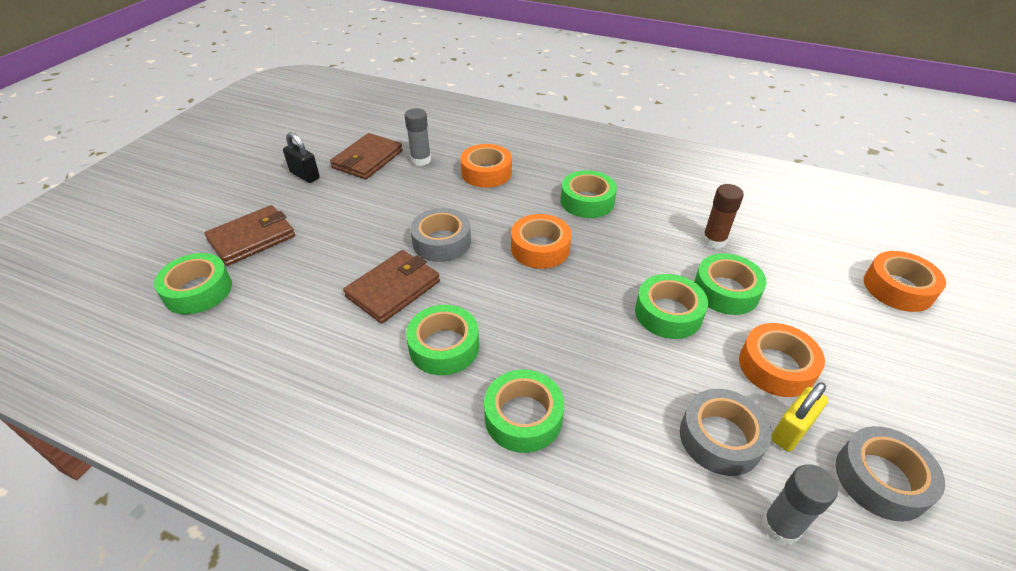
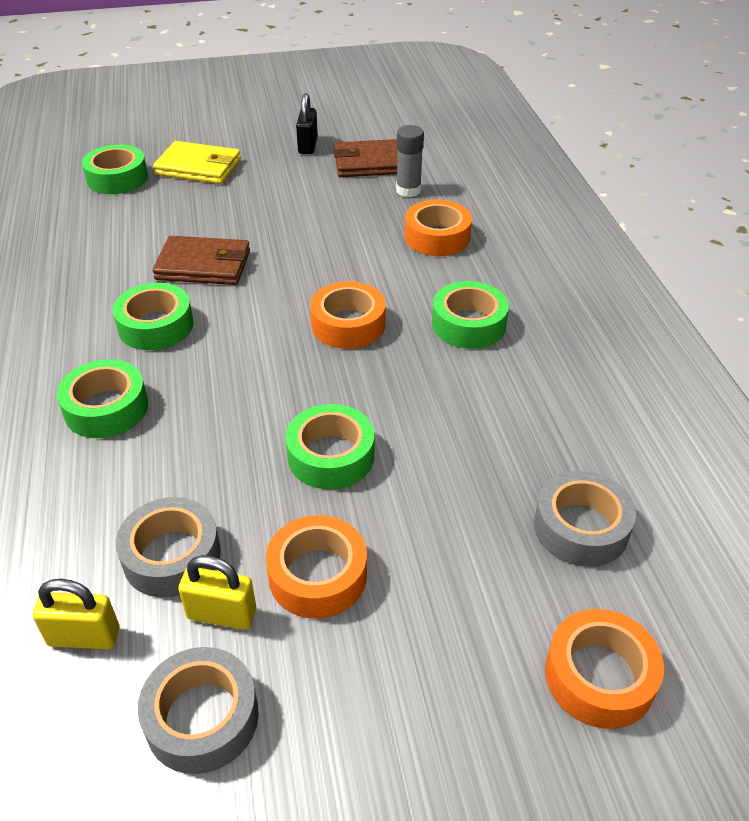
camera: 55 degrees right, 0 degrees up
(252, 238) = (198, 167): brown wallet -> yellow wallet
(441, 242) = (294, 261): grey tape -> grey tape (581, 527)
(714, 241) = (507, 452): brown glue stick -> none
(725, 291) = (416, 492): green tape -> none
(780, 526) = (84, 637): grey glue stick -> yellow padlock

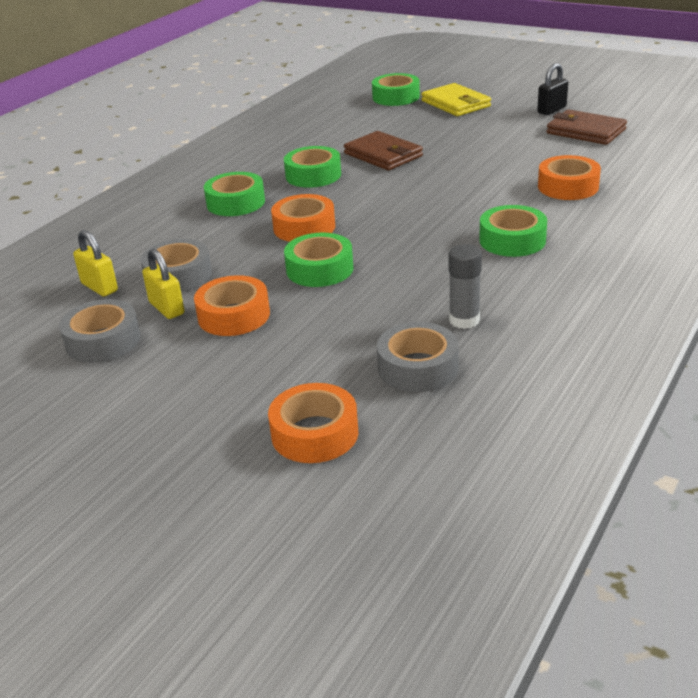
camera: 45 degrees right, 10 degrees down
(348, 324) = (428, 212): orange tape -> orange tape (304, 227)
(408, 190) = (589, 154): grey glue stick -> grey glue stick (464, 320)

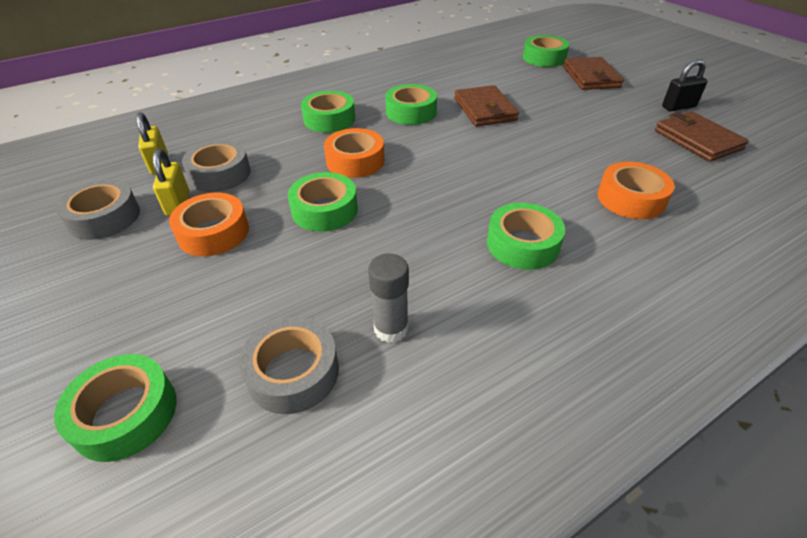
camera: 25 degrees right, 10 degrees up
(314, 433) = (125, 414): orange tape -> green tape
(455, 104) = (591, 77): yellow wallet -> brown wallet

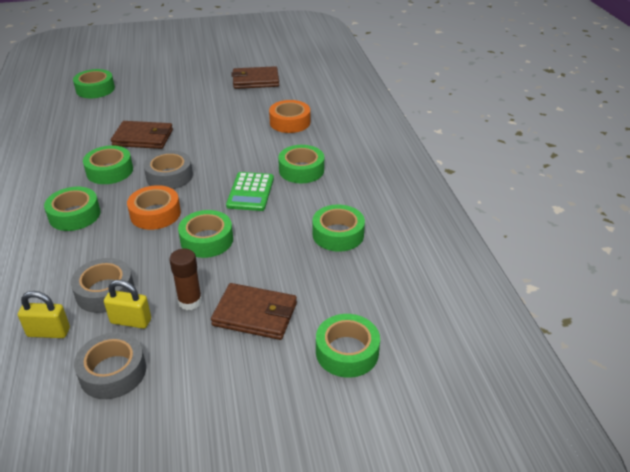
camera: 70 degrees left, 5 degrees down
(213, 232) = (190, 301): orange tape -> brown glue stick
(293, 372) = (350, 277): grey tape -> grey tape (169, 176)
(391, 329) = (338, 234): grey glue stick -> green tape
(438, 214) = (250, 192): none -> green calculator
(591, 77) = (147, 83): brown wallet -> brown wallet (255, 314)
(678, 107) = (217, 71): black padlock -> none

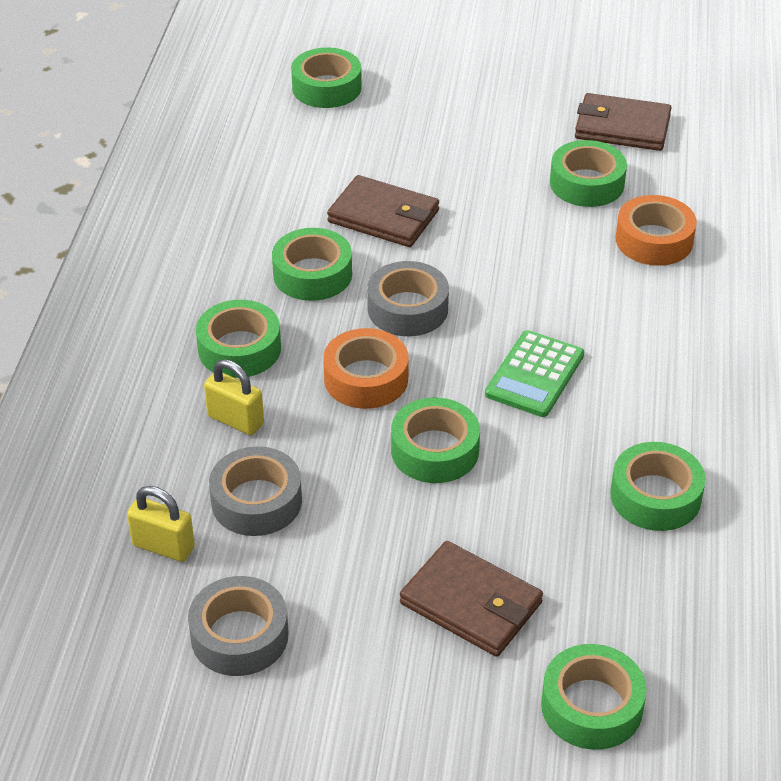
camera: 20 degrees right, 5 degrees up
(131, 321) = (283, 561): yellow padlock -> yellow padlock (235, 420)
(190, 301) = (378, 553): brown glue stick -> none
(301, 170) = (638, 351): green tape -> green tape (587, 183)

